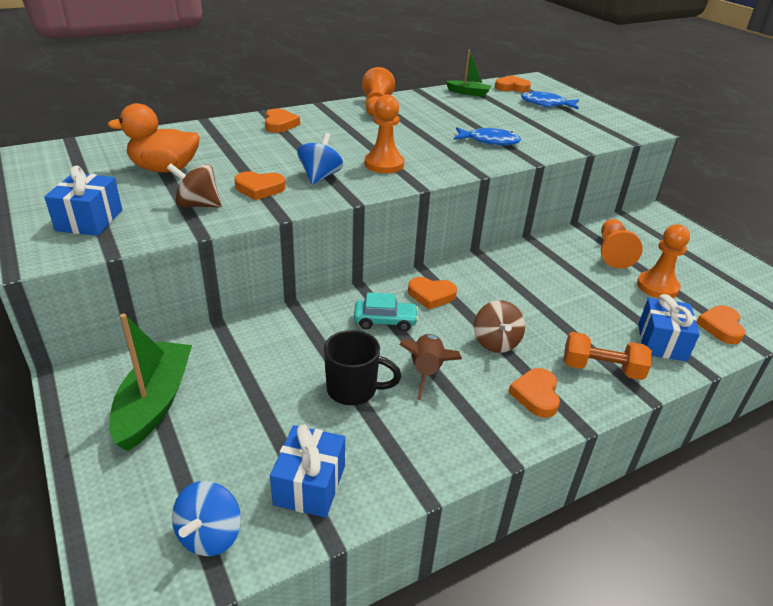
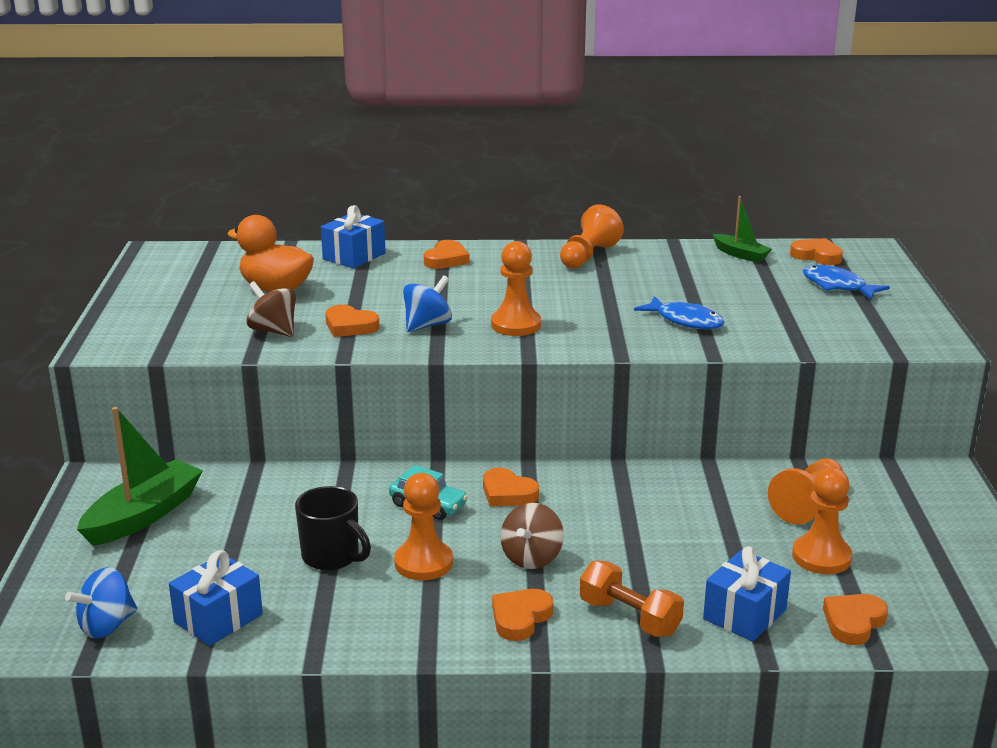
camera: 30 degrees right, 10 degrees down
(89, 220) = (164, 326): blue gift -> blue gift (354, 256)
(427, 371) = (423, 563): brown rocket -> orange pawn

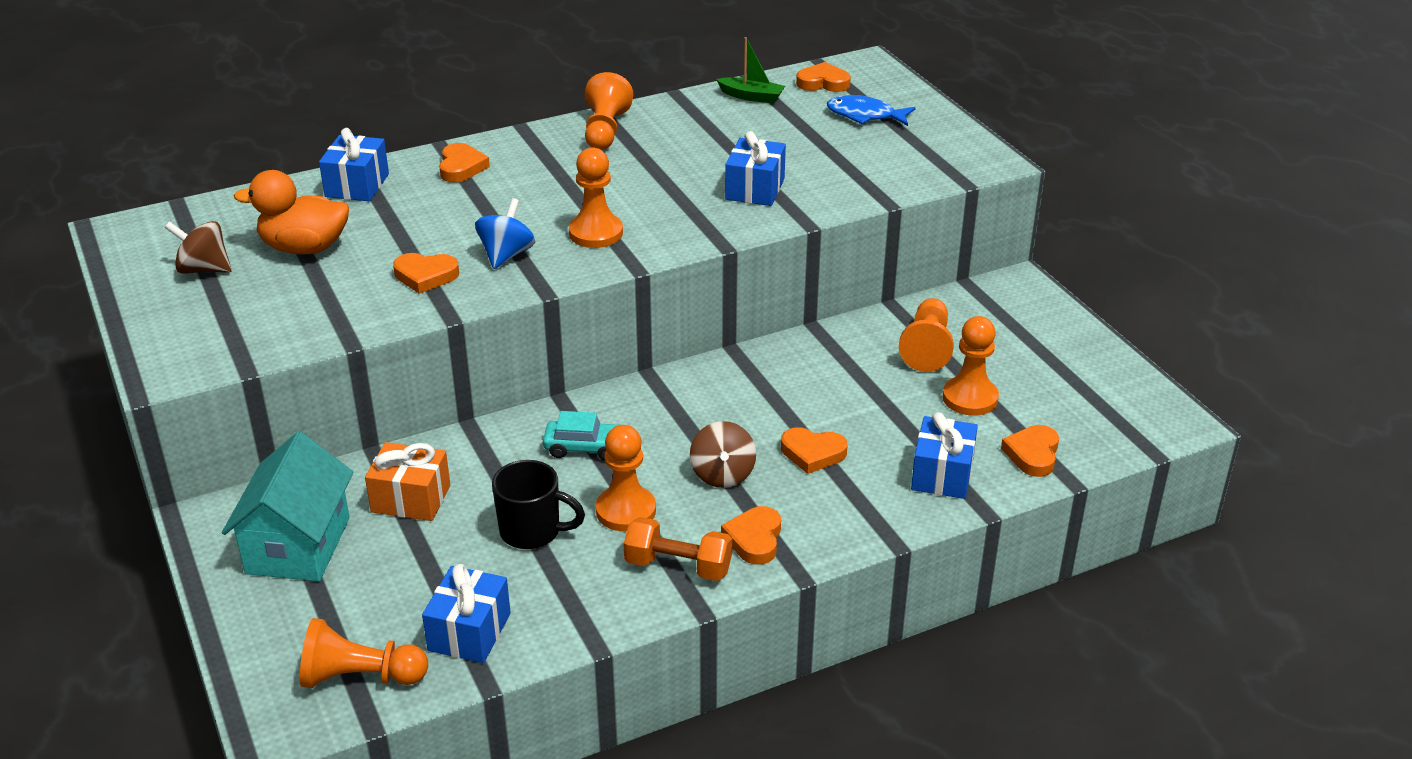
camera: 25 degrees left, 10 degrees up
(106, 626) = (360, 677): blue spinning top -> orange pawn
(143, 515) = (298, 545): green boat -> turquoise house
(256, 505) = (411, 499): none -> orange gift
(273, 331) = (347, 302): brown spinning top -> brown spinning top (204, 269)
(508, 493) = (653, 412): orange heart -> orange heart (812, 453)
(629, 617) = (849, 508): orange dumbbell -> orange dumbbell (678, 566)
(685, 321) = (755, 189): blue fish -> blue gift

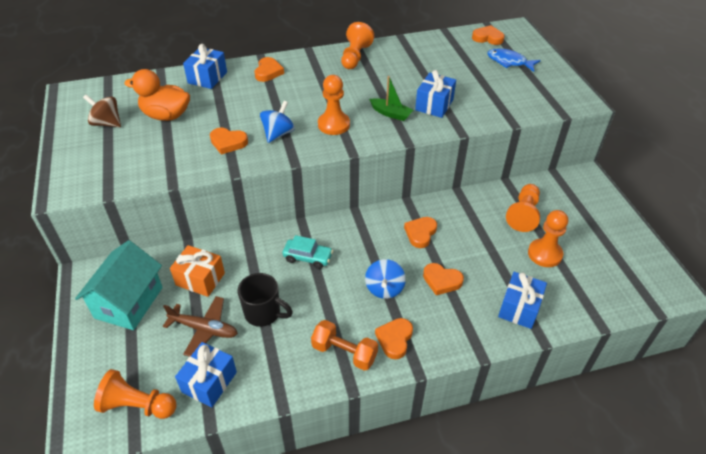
camera: 10 degrees right, 10 degrees up
(439, 565) = (204, 329): none -> brown plane
(626, 511) = (321, 306): orange pawn -> none
(722, 475) = (384, 288): brown spinning top -> blue spinning top
(751, 96) = (444, 43): green boat -> green boat (391, 113)
(1032, 454) = (579, 301): orange heart -> orange heart (420, 233)

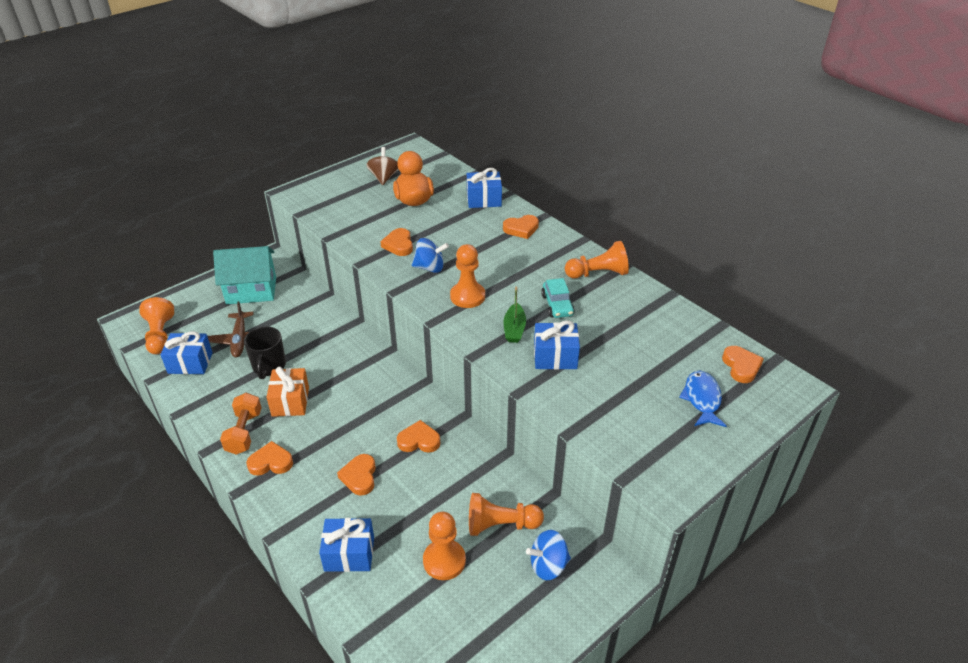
camera: 65 degrees right, 5 degrees down
(200, 279) = (290, 316): orange gift -> orange gift (290, 401)
(308, 257) = (345, 370): turquoise car -> turquoise car (557, 305)
(384, 288) = (330, 436): blue spinning top -> blue spinning top (548, 565)

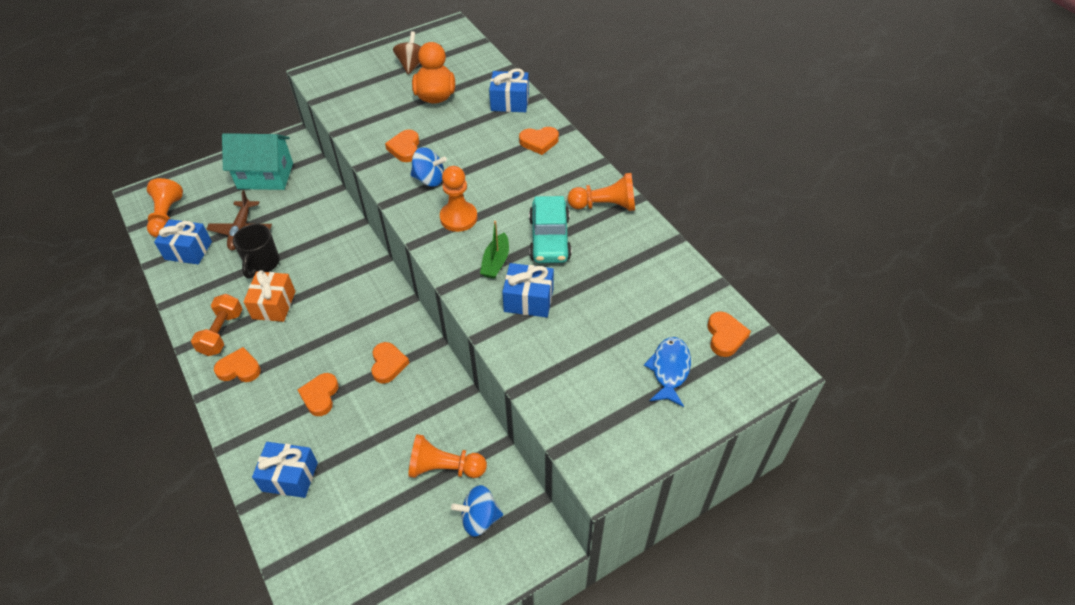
camera: 10 degrees right, 10 degrees up
(419, 440) = (388, 364): orange heart -> orange heart turned 75 degrees clockwise
(444, 561) = (379, 498): orange pawn -> none
(557, 305) = (549, 239): turquoise car -> turquoise car, size x1.50

